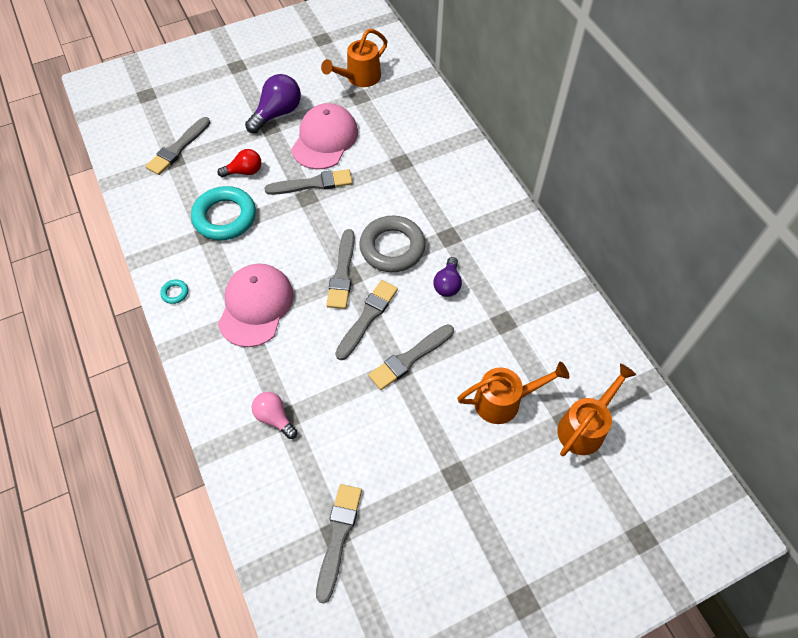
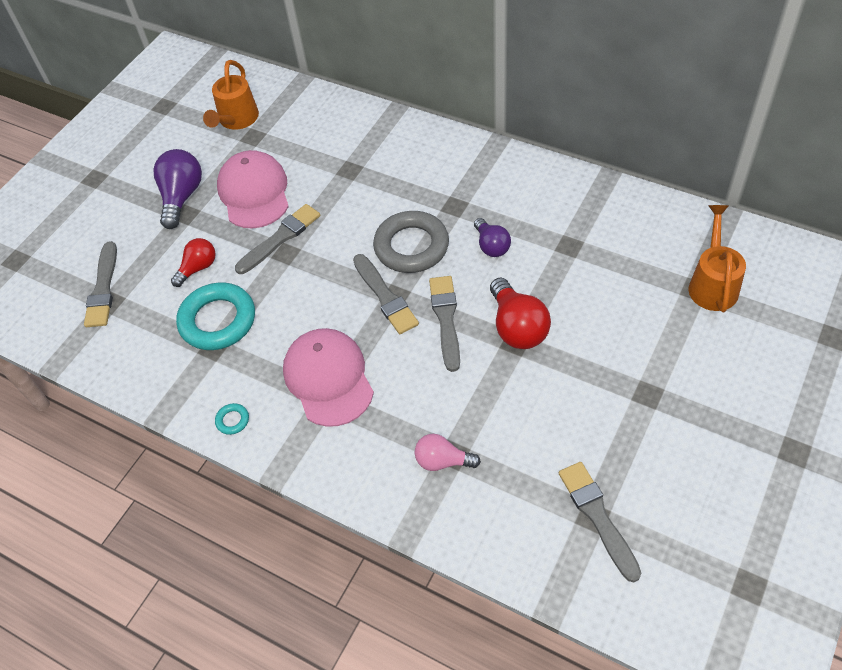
camera: 30 degrees left, 5 degrees down
(410, 358) = (517, 327): grey brush -> red light bulb
(504, 401) = (630, 308): orange watering can -> none

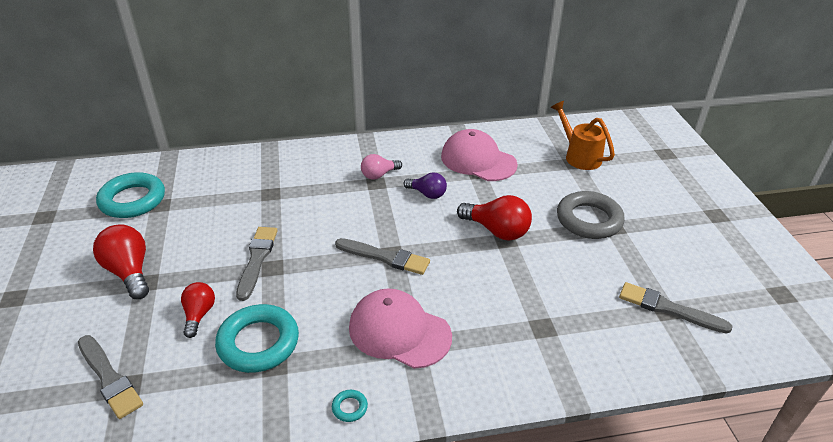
camera: 45 degrees left, 15 degrees down
(182, 197) = (129, 272): purple light bulb -> red light bulb
(236, 120) = (132, 200): orange watering can -> turquoise ring
(254, 193) = (200, 240): pink cap -> pink cap (478, 160)
(411, 246) = (371, 219): grey ring -> grey ring (589, 220)
(442, 461) = (541, 335): pink light bulb -> pink light bulb (379, 175)
(446, 319) = (445, 249): grey brush -> none

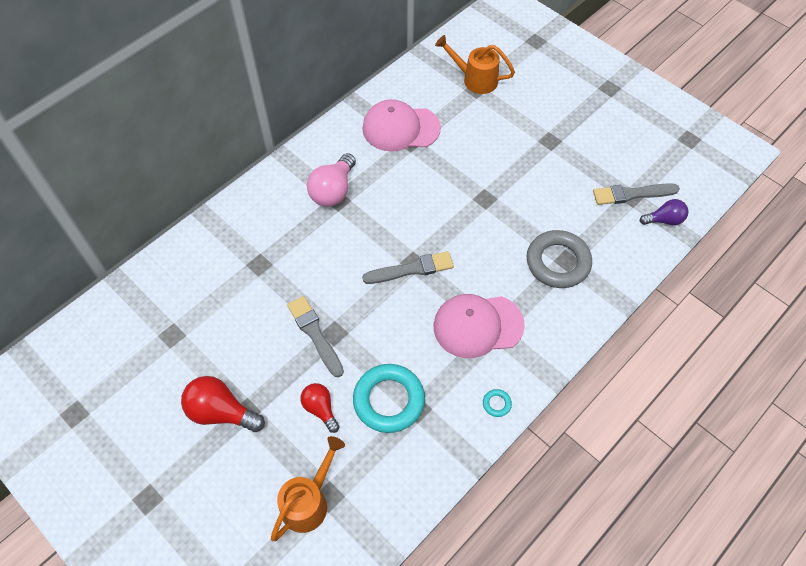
camera: 35 degrees left, 20 degrees up
(109, 378) = (309, 501): grey brush -> orange watering can
(132, 200) = (140, 346): turquoise ring -> none
(379, 175) = (333, 190): pink light bulb -> pink light bulb, size x1.59
(427, 194) = (390, 188): purple light bulb -> purple light bulb (664, 220)
(497, 231) = (472, 193): red light bulb -> none
(589, 220) = (528, 143): grey ring -> grey ring (558, 262)

